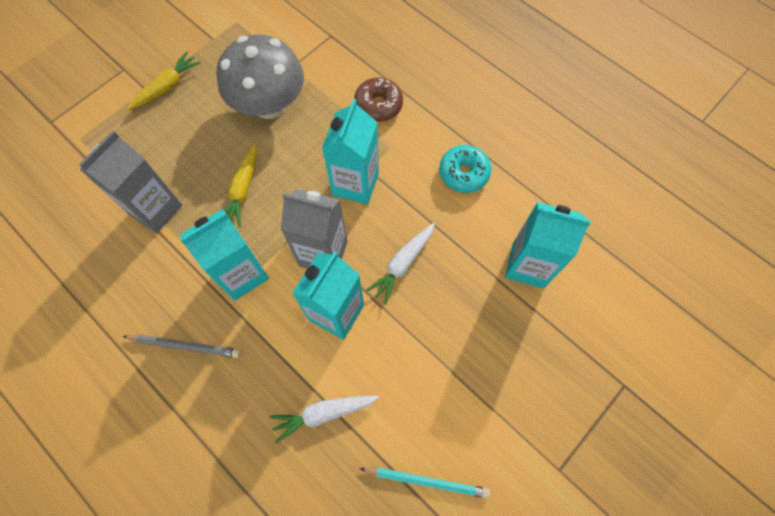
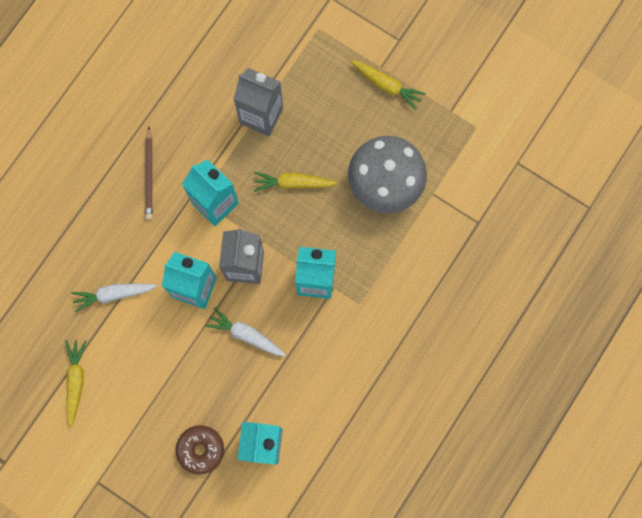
camera: 80 degrees right, 10 degrees up
(184, 346) = (149, 175): grey pencil -> brown pencil
(324, 413) = (113, 294): white carrot -> white carrot turned 75 degrees counterclockwise
(378, 105) = (404, 285): brown donut -> brown donut (200, 449)
(426, 481) = (76, 381): turquoise pencil -> yellow carrot
(464, 173) = (344, 376): turquoise donut -> none

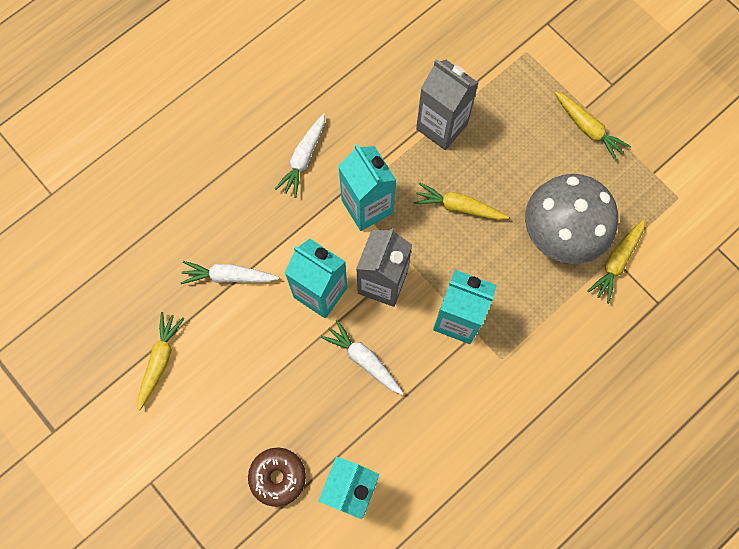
camera: 15 degrees right, 5 degrees down
(149, 175) = (303, 158): brown pencil -> white carrot
(436, 197) = (616, 262): none -> yellow carrot

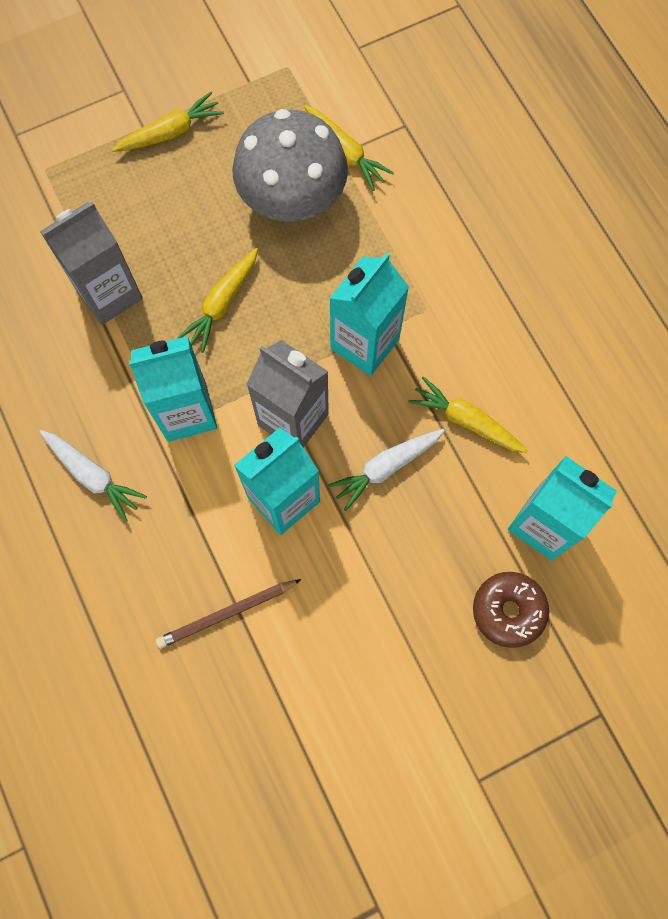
camera: 75 degrees left, 0 degrees up
(160, 361) = (318, 734): yellow carrot -> yellow carrot (466, 421)
(229, 276) = (227, 613): white carrot -> brown pencil

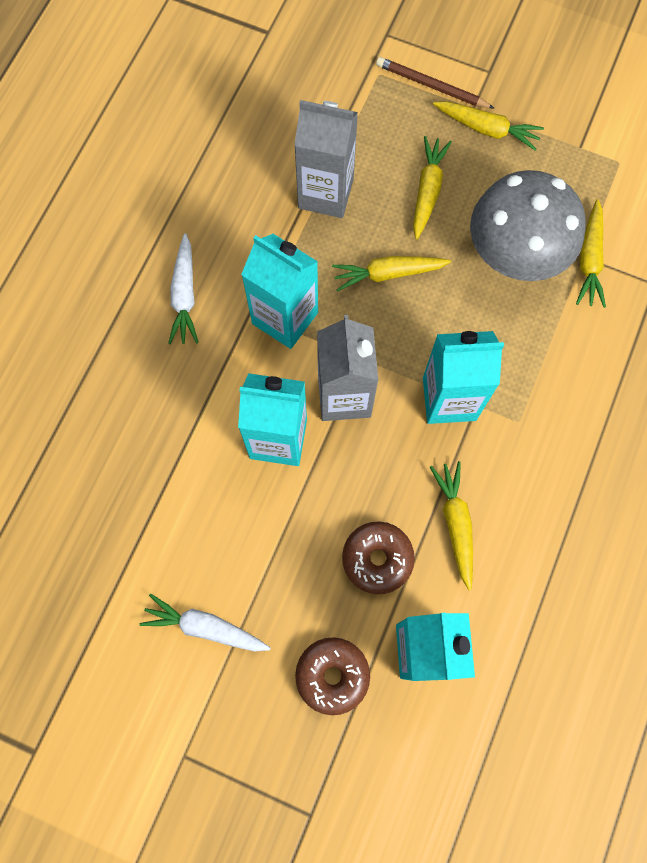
camera: 50 degrees right, 0 degrees up
(180, 217) = (427, 191): none -> yellow carrot
(227, 613) = (161, 468): brown pencil -> brown pencil (432, 86)
(386, 468) = (365, 493): white carrot -> white carrot (205, 627)
(445, 502) = (377, 559): none -> brown donut

